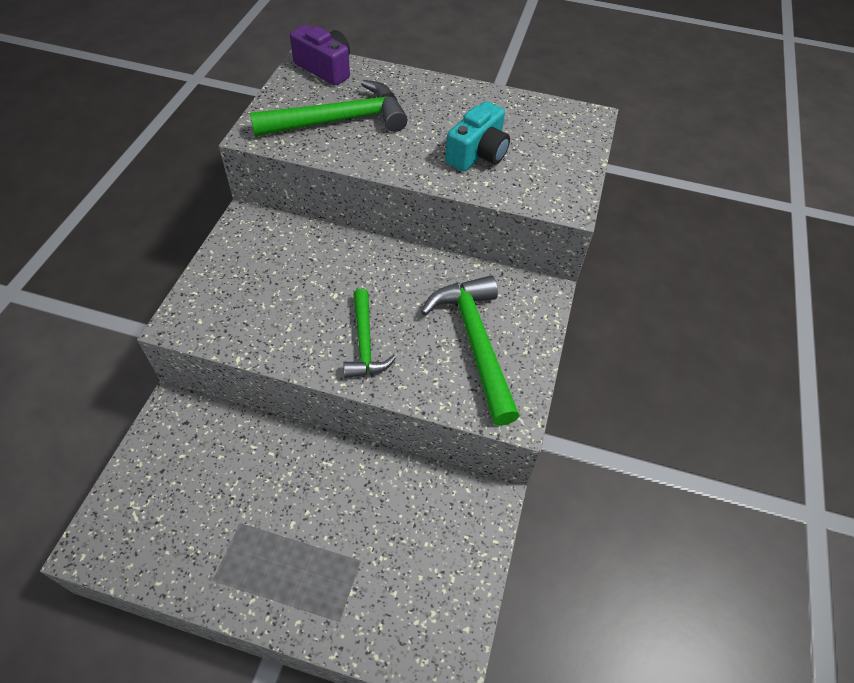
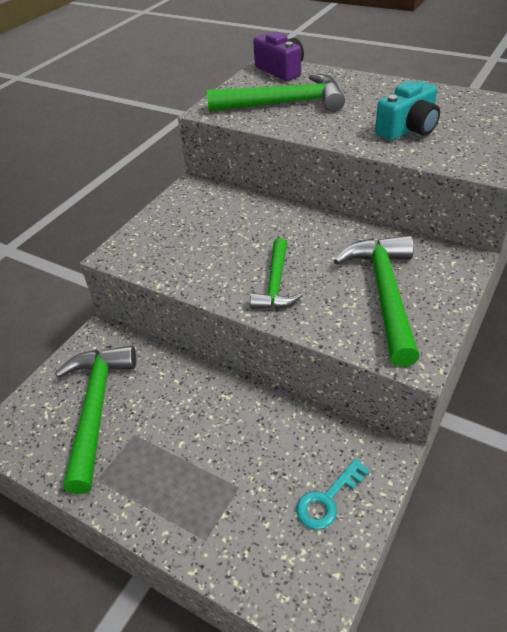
camera: 20 degrees right, 10 degrees down
(191, 500) = (96, 408): none -> green hammer
(447, 557) = (328, 499): none -> turquoise key

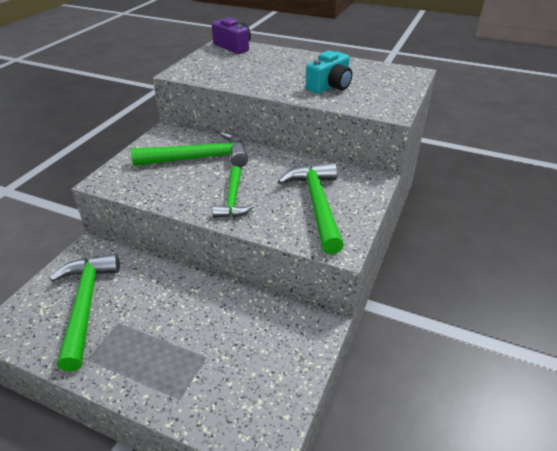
camera: 10 degrees left, 5 degrees down
(285, 103) = (237, 69): green hammer -> green hammer (200, 158)
(328, 499) = (278, 361): turquoise key -> none

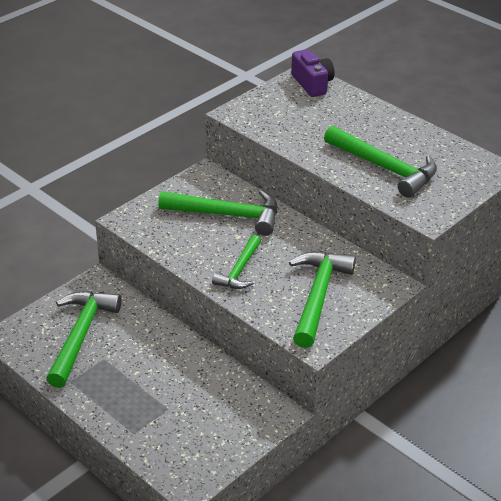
camera: 20 degrees right, 0 degrees up
(330, 86) = (385, 168): turquoise camera -> green hammer

